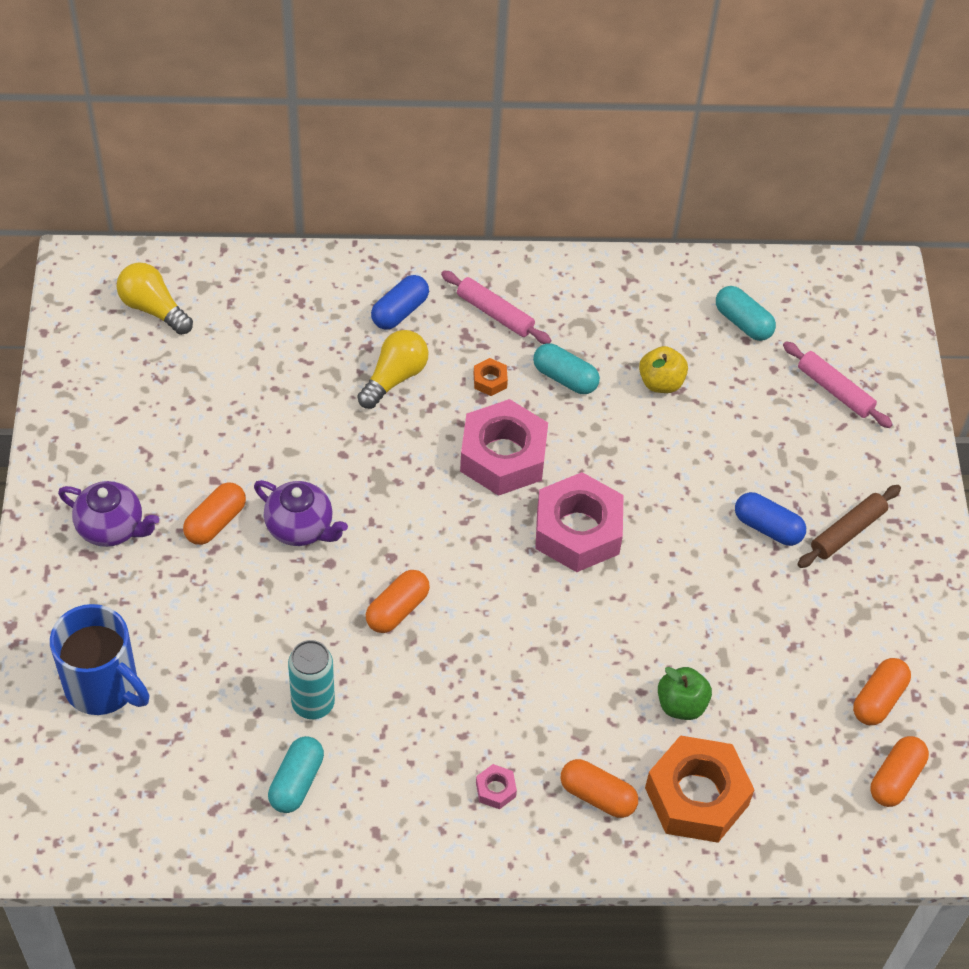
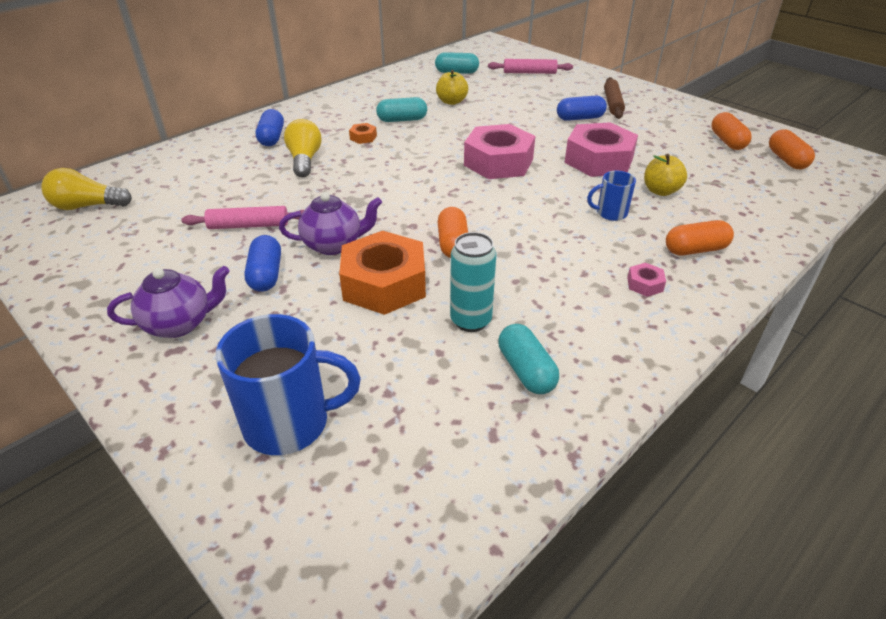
camera: 40 degrees left, 15 degrees down
(215, 522) = (266, 275): orange capsule -> blue capsule
(495, 313) = (329, 117): pink rolling pin -> pink rolling pin (248, 225)
(503, 456) = (414, 157): pink nut -> pink nut (598, 160)
(587, 690) = (610, 213): none -> blue mug
(681, 704) = (660, 191): green apple -> yellow apple
(696, 796) = (734, 218): orange nut -> orange nut (384, 284)

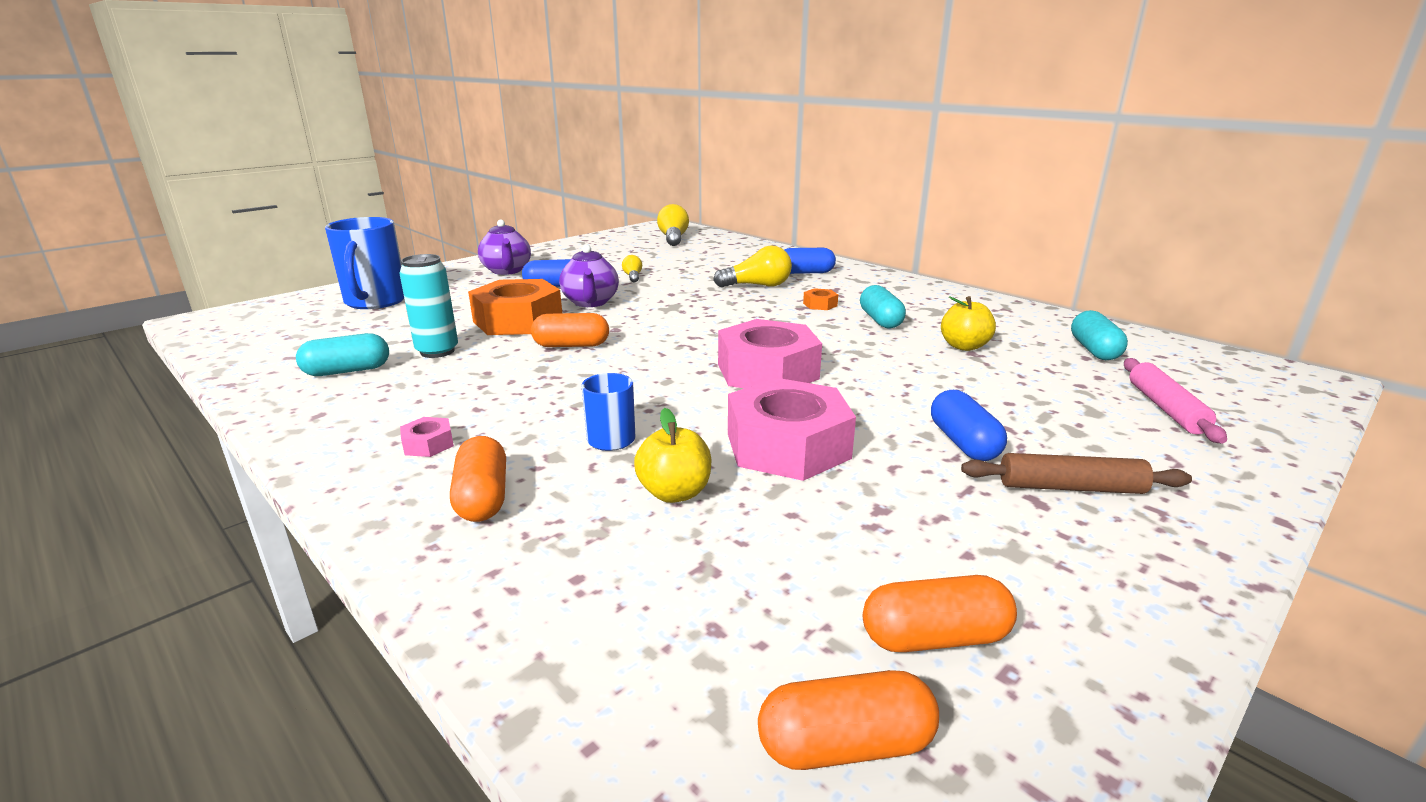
camera: 90 degrees right, 15 degrees down
(248, 225) = (633, 277): pink rolling pin -> yellow light bulb

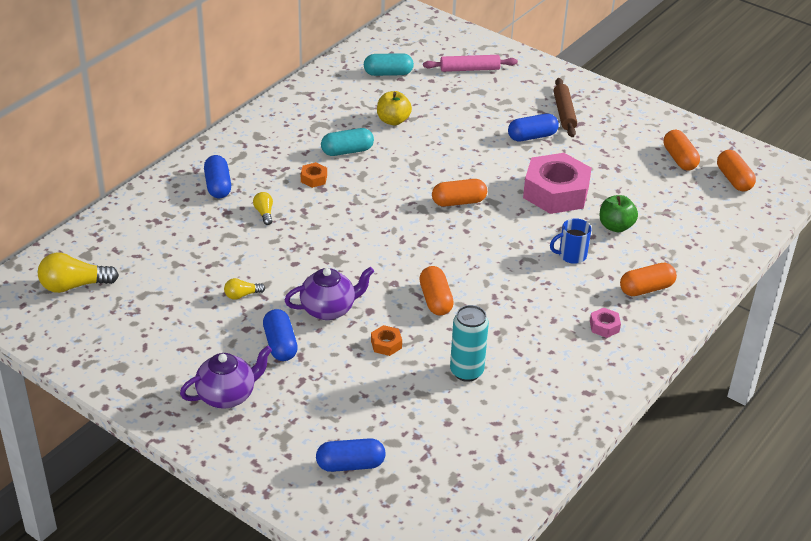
camera: 100 degrees left, 15 degrees up
(347, 371) = (517, 409): turquoise capsule -> none
(375, 301) = (350, 464): blue mug -> blue capsule
(518, 320) = (386, 344): orange nut -> orange nut, size x0.41
(674, 493) = (616, 226): yellow apple -> green apple
(757, 286) = (264, 213): yellow light bulb -> yellow light bulb, size x0.53
(767, 371) = (458, 202): pink nut -> orange capsule

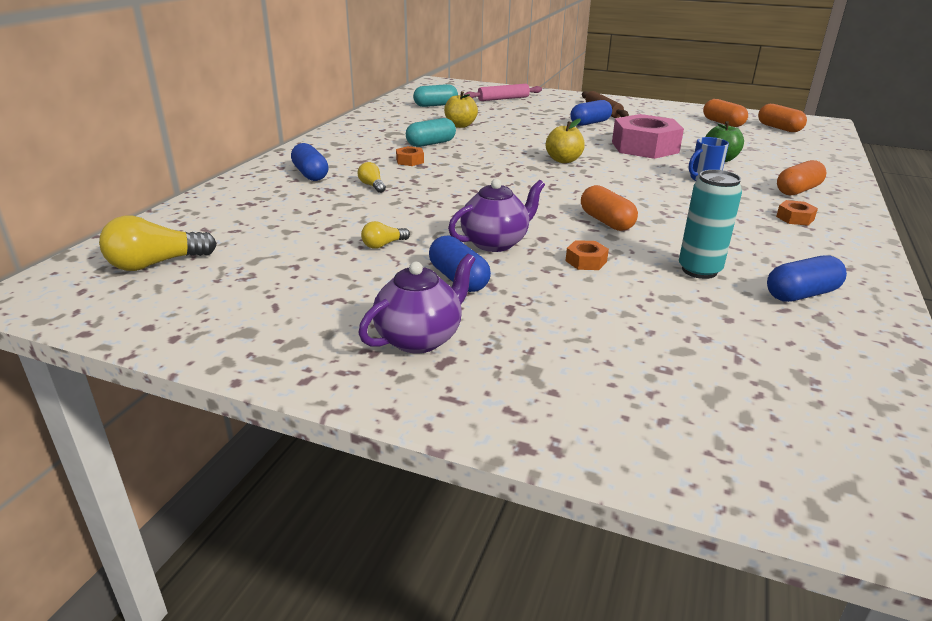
camera: 15 degrees left, 10 degrees down
(350, 464) = (650, 386): blue capsule -> blue capsule (801, 294)
(458, 202) = (563, 160): orange capsule -> yellow apple
(604, 326) = (795, 218): pink nut -> orange nut

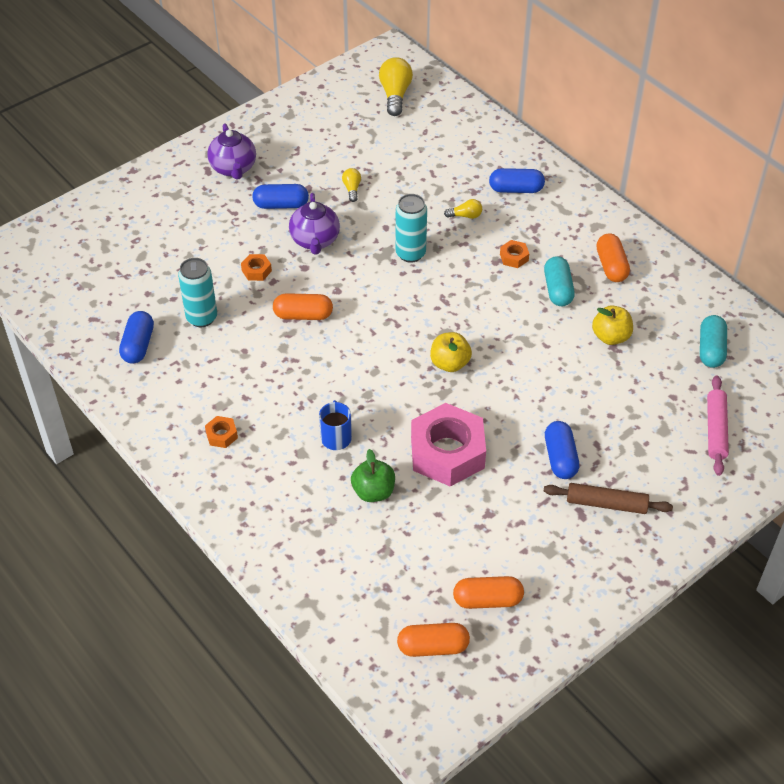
camera: 120 degrees right, 20 degrees up
(455, 196) = (410, 253): none -> turquoise can
(798, 190) = (264, 488): orange capsule -> orange capsule (611, 266)

